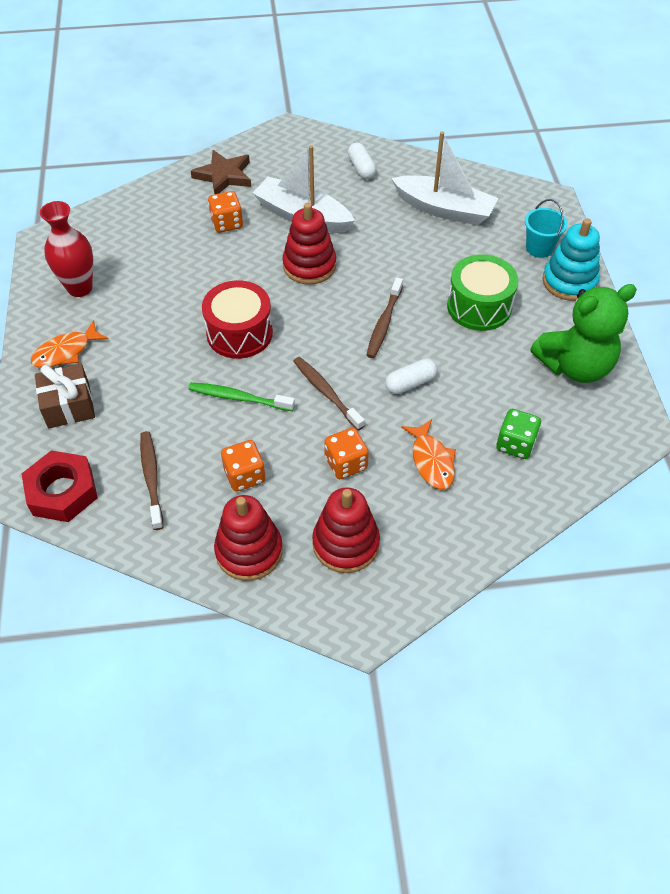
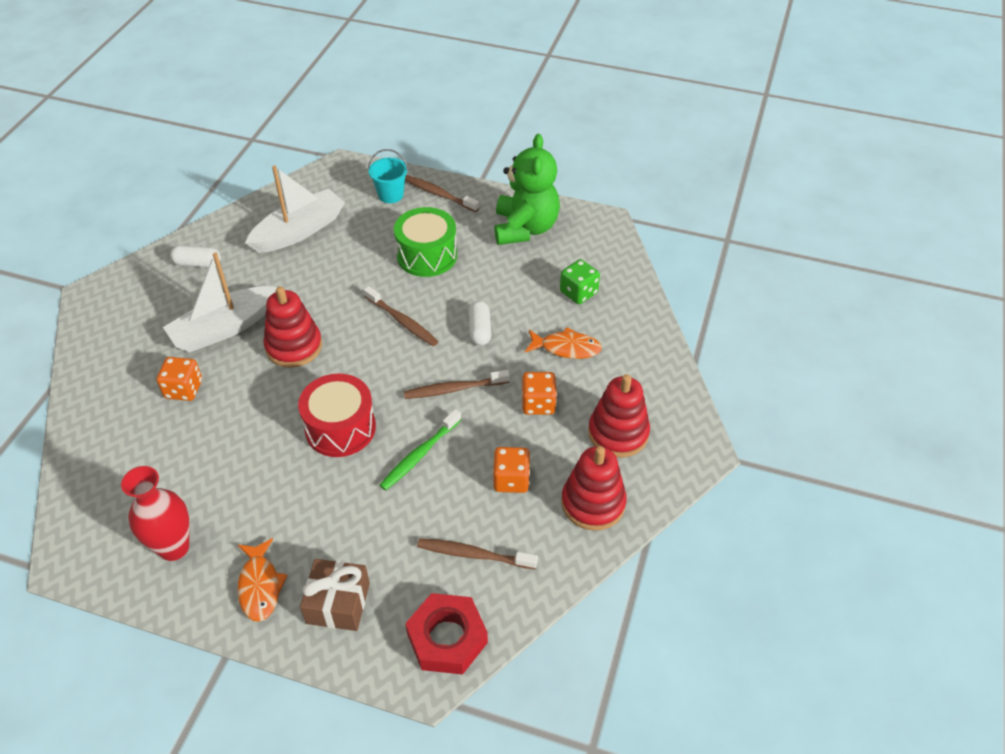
camera: 65 degrees left, 5 degrees down
(224, 176) = (111, 369): brown star -> none
(569, 281) = (439, 194): turquoise stacking toy -> brown toothbrush

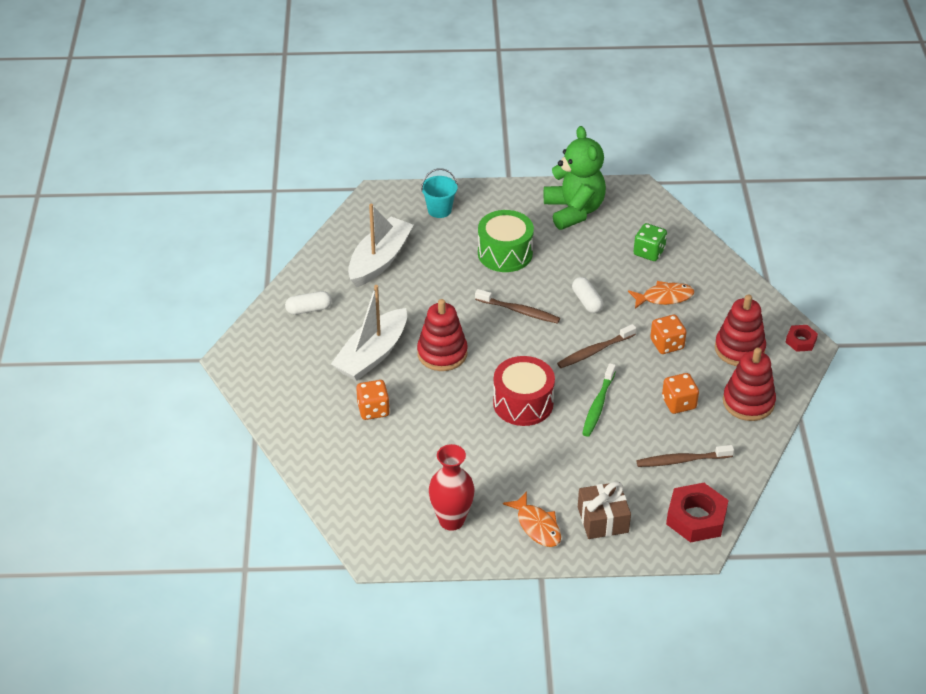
camera: 20 degrees left, 5 degrees down
(439, 194) = (482, 199): brown toothbrush -> none
(696, 444) = (801, 341): none -> red nut

